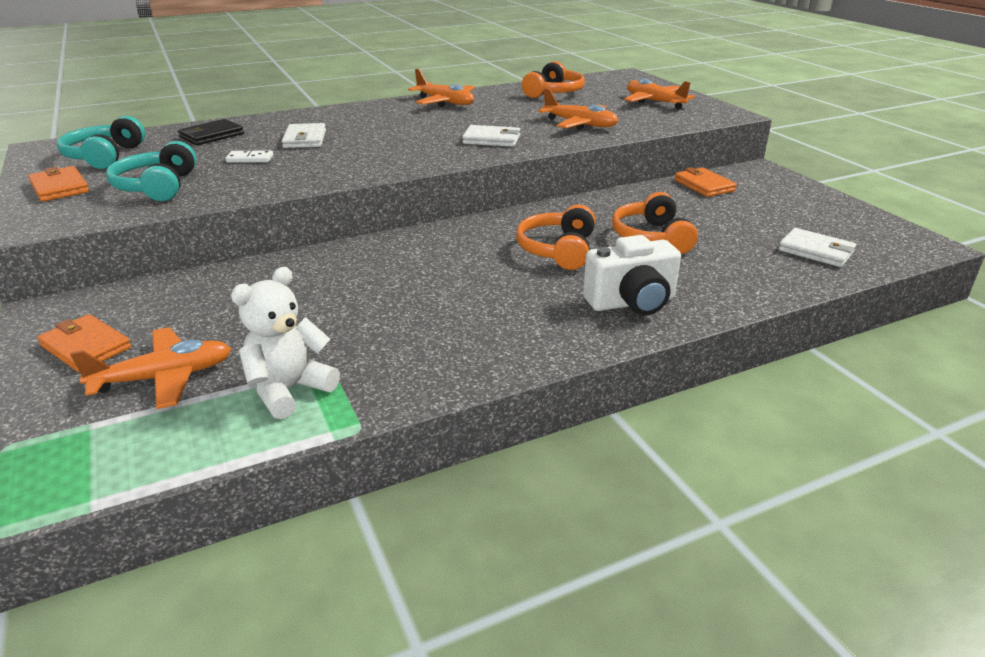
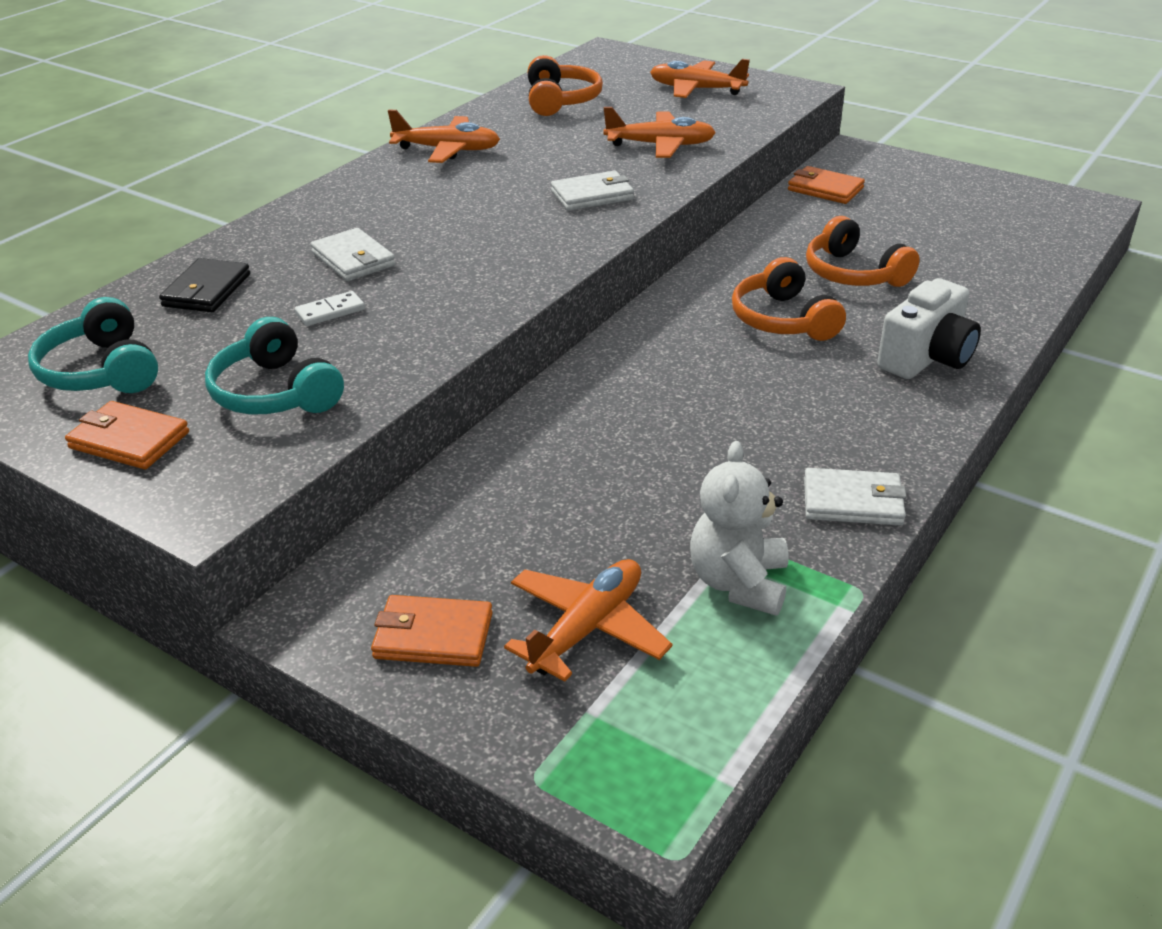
camera: 30 degrees left, 5 degrees up
(816, 251) = (1013, 242): white wallet -> white wallet (853, 502)

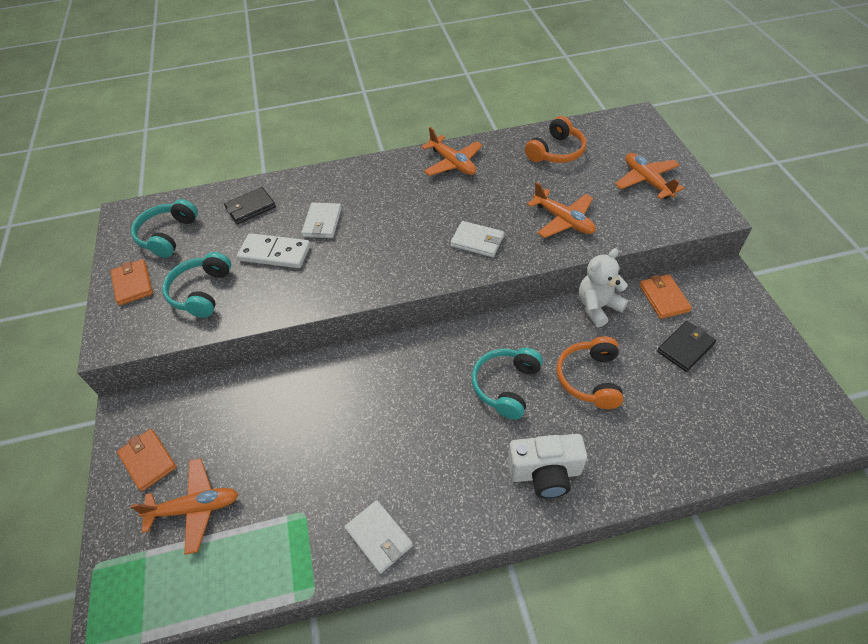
camera: 45 degrees right, 15 degrees up
(330, 312) = (275, 253): white domino -> white domino, size x1.91
(738, 583) = (273, 539): white teddy bear -> white teddy bear (597, 307)
(783, 320) = (506, 386): orange headphones -> turquoise headphones
(899, 213) = (685, 347): none -> black wallet

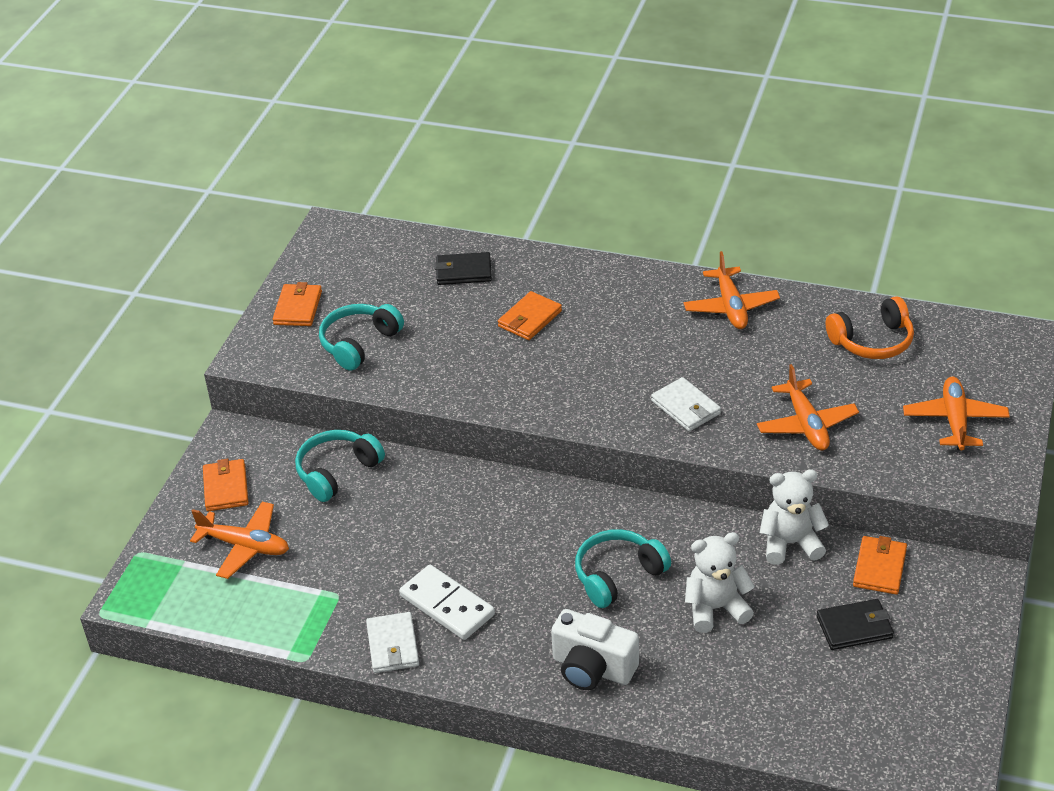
camera: 30 degrees right, 10 degrees down
(168, 235) = (360, 269): turquoise headphones -> turquoise headphones (337, 472)
(275, 253) = (457, 332): white domino -> white domino (447, 605)
(322, 222) = (530, 319): white wallet -> orange wallet
(590, 378) = (715, 608): orange headphones -> white teddy bear

